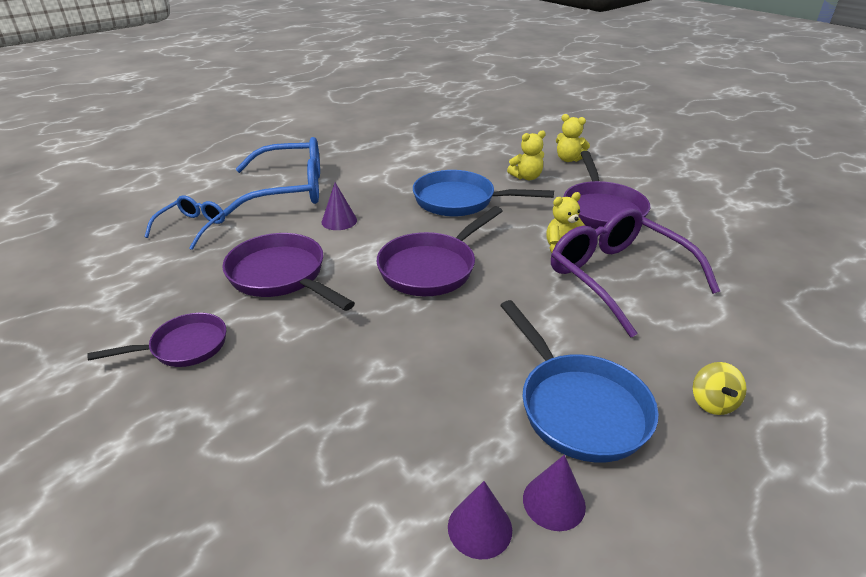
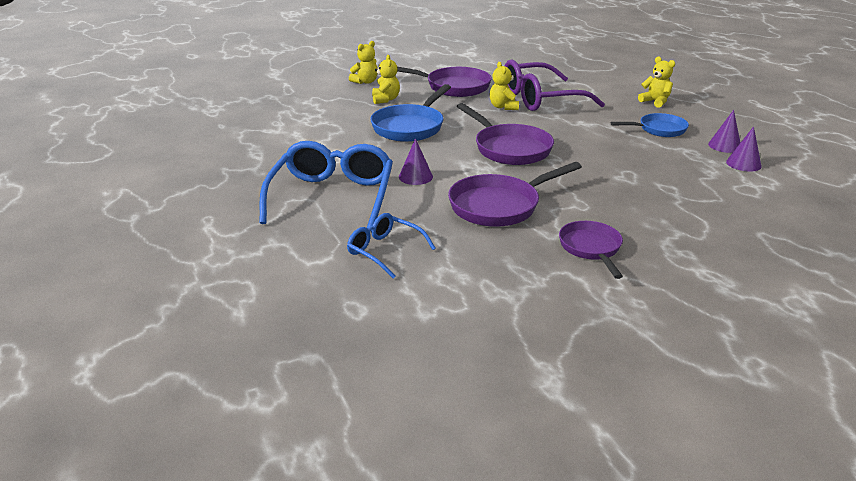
camera: 75 degrees left, 5 degrees down
(578, 406) = (658, 129): blue pan -> blue pan, size x0.64
(712, 402) = (655, 102): yellow spinning top -> yellow teddy bear

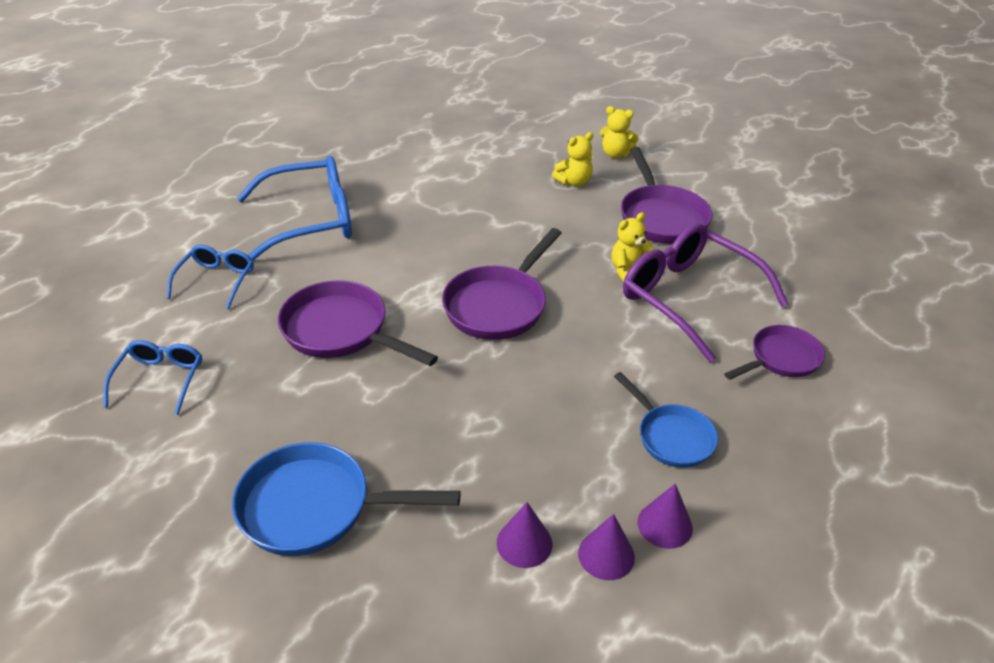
camera: 65 degrees right, 10 degrees up
(410, 127) = (508, 219): blue pan -> blue pan (315, 507)
(415, 176) = (381, 257): purple cone -> purple cone (524, 543)
(512, 293) = (160, 379): none -> blue glasses
(591, 248) = (268, 422): purple pan -> purple pan (781, 359)
(655, 102) = (790, 418): yellow teddy bear -> none

